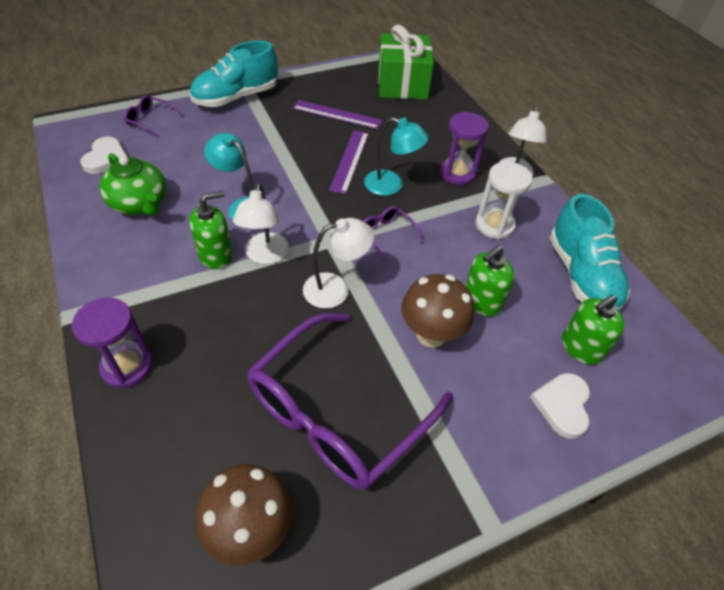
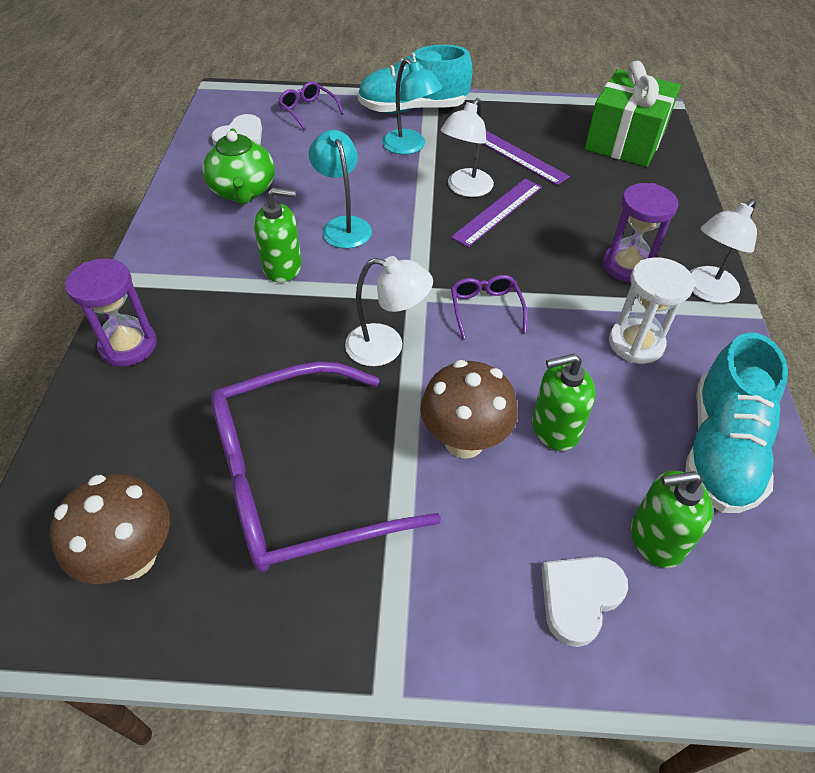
camera: 30 degrees right, 0 degrees up
(265, 256) = (333, 285): white lamp -> white lamp (465, 189)
(391, 185) = (530, 254): turquoise lamp -> turquoise lamp (410, 147)

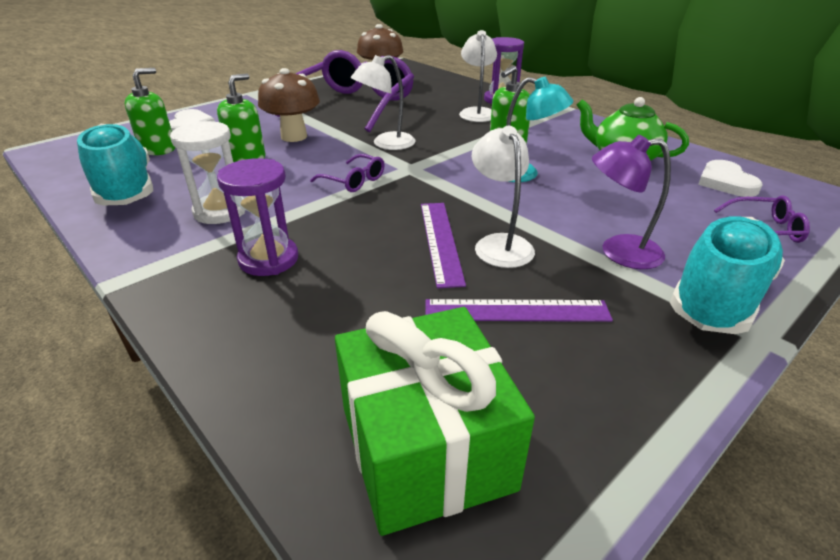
camera: 135 degrees right, 15 degrees down
(410, 147) = (618, 252): turquoise lamp -> purple lamp
(706, 291) = (170, 277): white lamp -> white lamp (477, 112)

